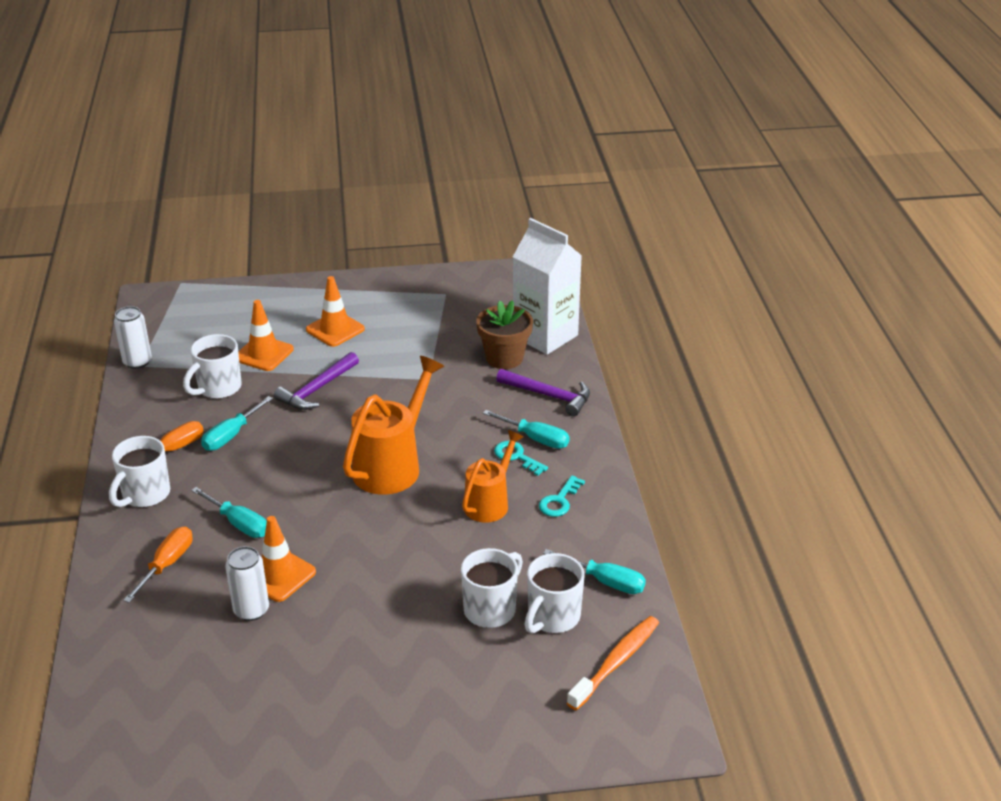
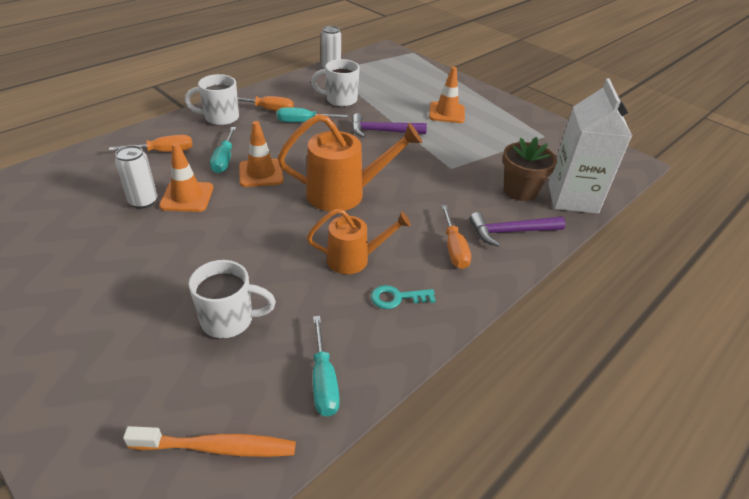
camera: 50 degrees right, 5 degrees up
(263, 354) = (390, 100): orange traffic cone -> orange traffic cone (261, 173)
(516, 456) = (421, 248): turquoise key -> none
(535, 438) = (454, 248): turquoise screwdriver -> orange screwdriver
(549, 396) = (511, 232): purple hammer -> purple hammer turned 90 degrees clockwise
(552, 618) = (247, 366): white mug -> none

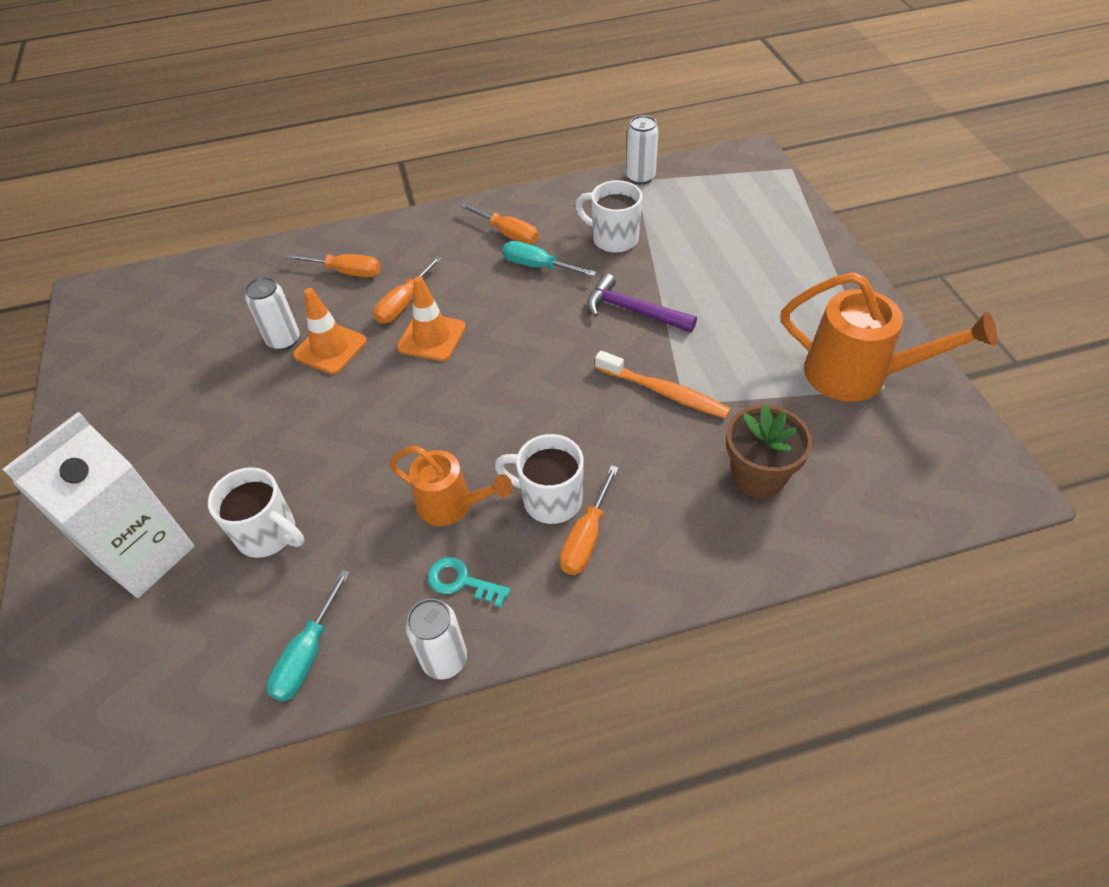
camera: 35 degrees right, 10 degrees up
(218, 447) = (166, 680): orange toothbrush -> orange toothbrush (664, 392)
(220, 118) = (441, 234): white mug -> white mug (549, 499)
(224, 159) = (404, 303): turquoise screwdriver -> orange screwdriver
(344, 194) = (509, 401): orange watering can -> orange watering can (858, 375)
(423, 344) = (444, 659): none -> white can
(446, 113) = (755, 301): orange traffic cone -> none
(511, 232) = (686, 541): purple hammer -> none
(572, 198) = (833, 517): white carton -> white carton (145, 555)

